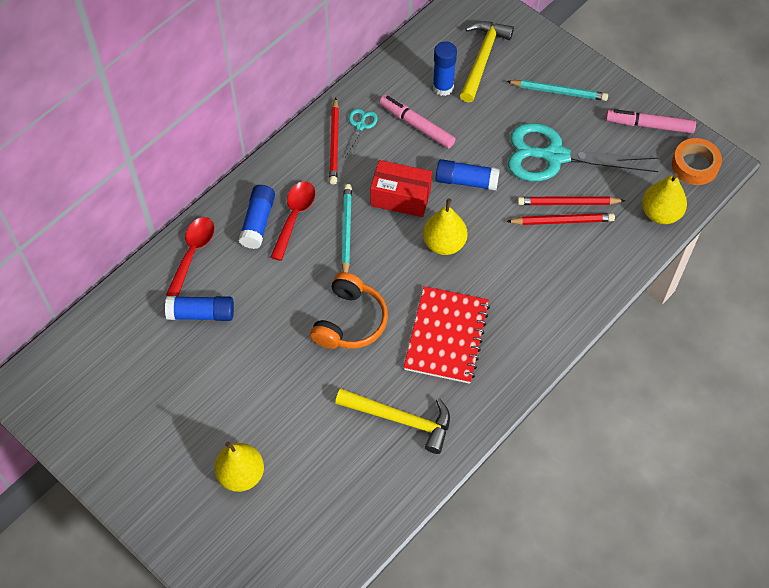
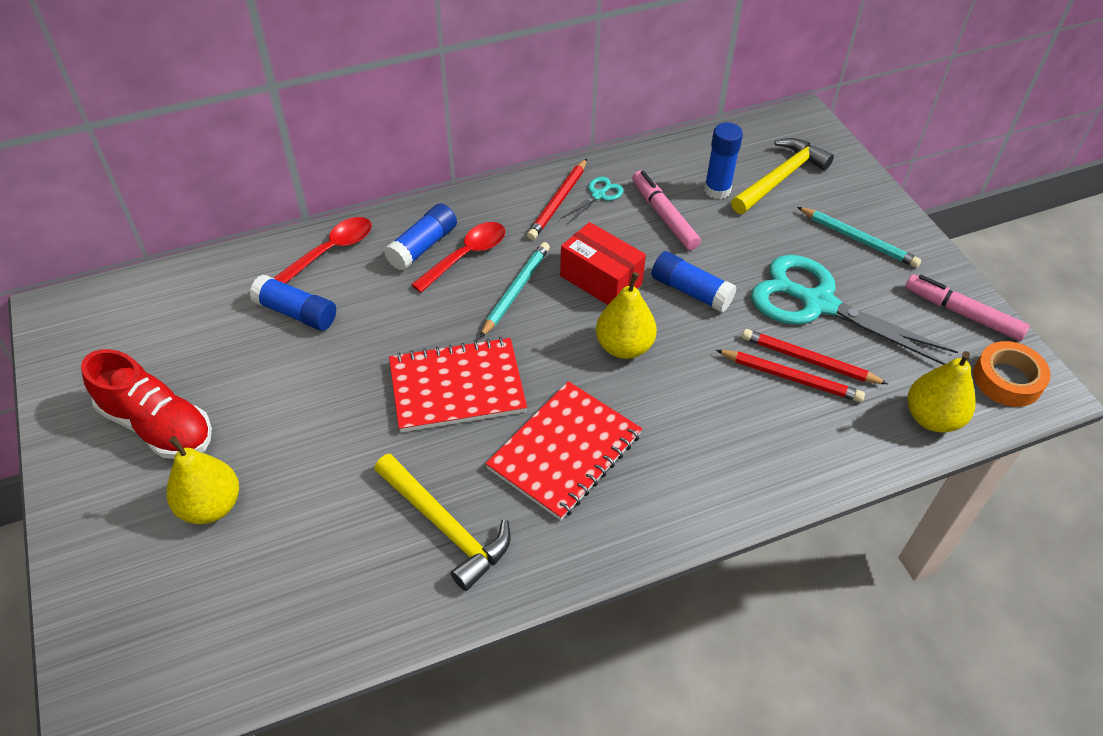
camera: 25 degrees right, 10 degrees down
(164, 438) = (158, 425): none -> red shoe
(350, 321) = (457, 387): orange headphones -> red notebook

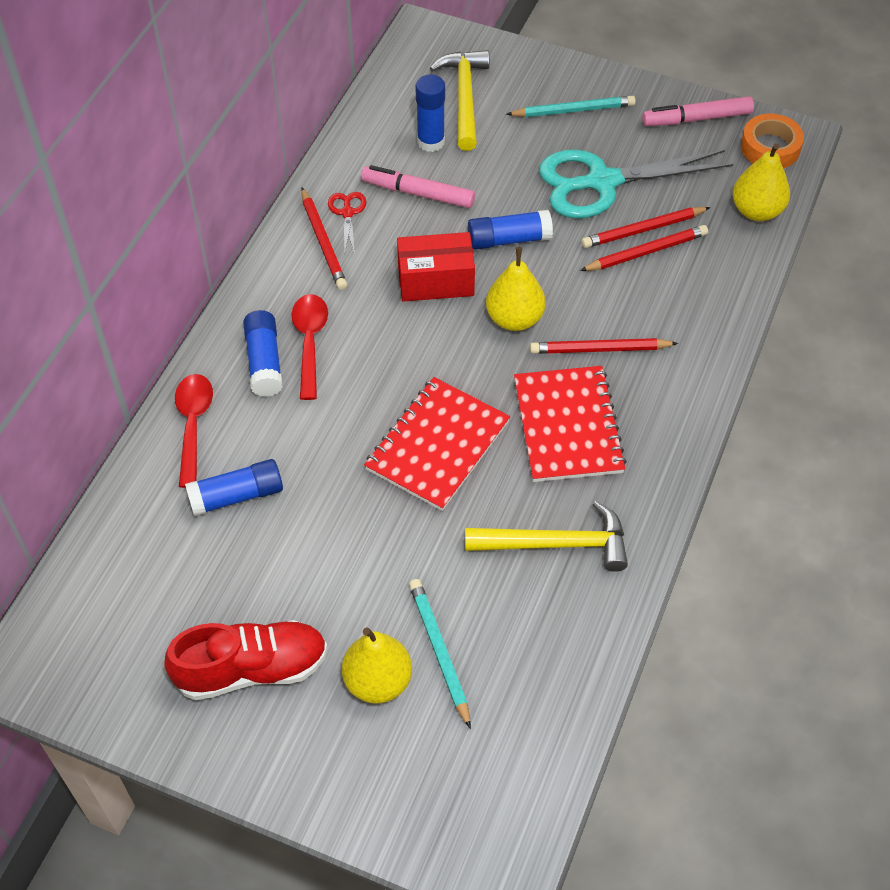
camera: 45 degrees left, 5 degrees up
(516, 290) = (384, 339): turquoise pencil -> turquoise pencil (440, 651)
(598, 195) = (347, 213): turquoise scissors -> red scissors
(661, 417) = (599, 349): none -> red pencil

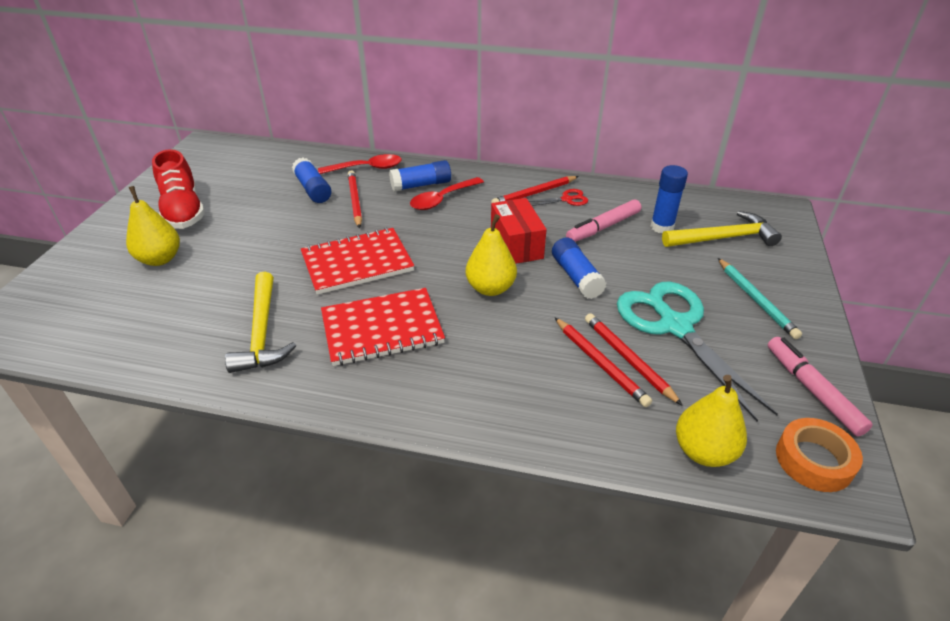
camera: 80 degrees right, 15 degrees down
(310, 342) = (442, 199): red spoon -> red spoon turned 150 degrees clockwise
(418, 193) = (603, 227): pink marker -> pink marker turned 135 degrees counterclockwise
(437, 445) = (357, 263): red notebook -> red notebook turned 45 degrees counterclockwise
(440, 651) = (176, 283): turquoise pencil -> none
(599, 349) = (470, 341): red pencil -> red pencil (355, 201)

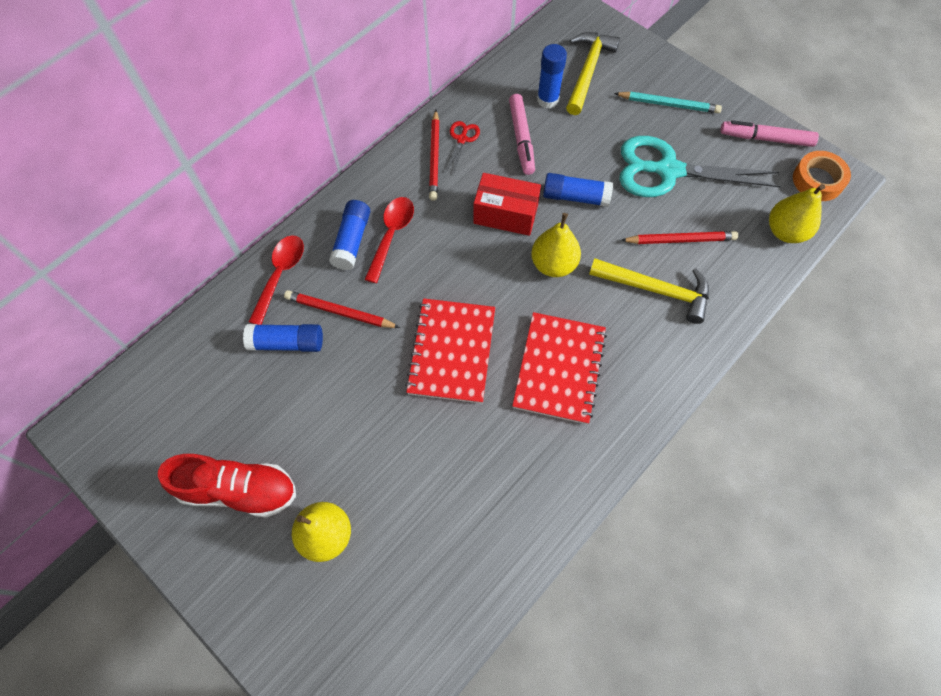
camera: 60 degrees left, 25 degrees up
(262, 332) = (509, 467): yellow hammer -> yellow hammer (656, 290)
(442, 199) = (391, 235): red spoon -> red spoon turned 150 degrees counterclockwise
(628, 359) = (685, 220): red pencil -> none

